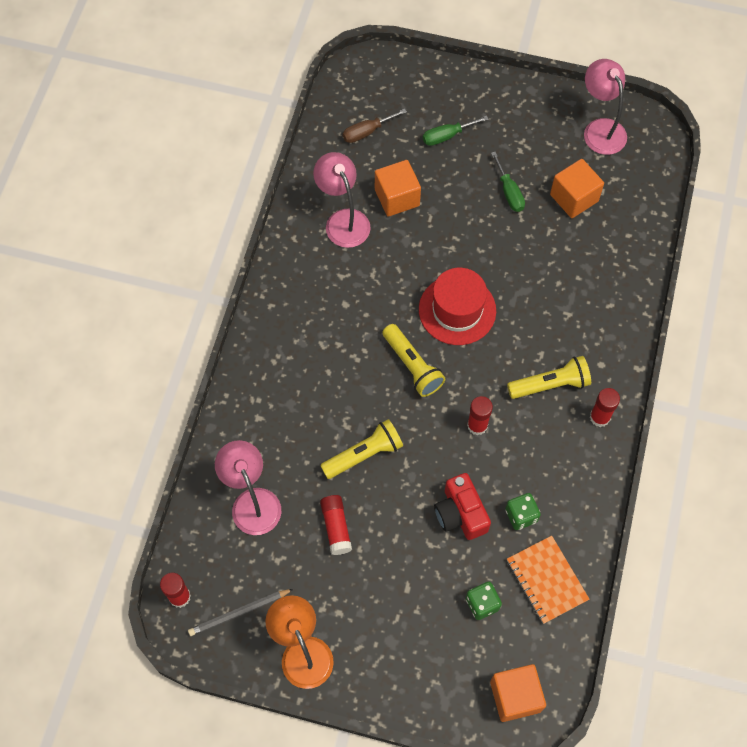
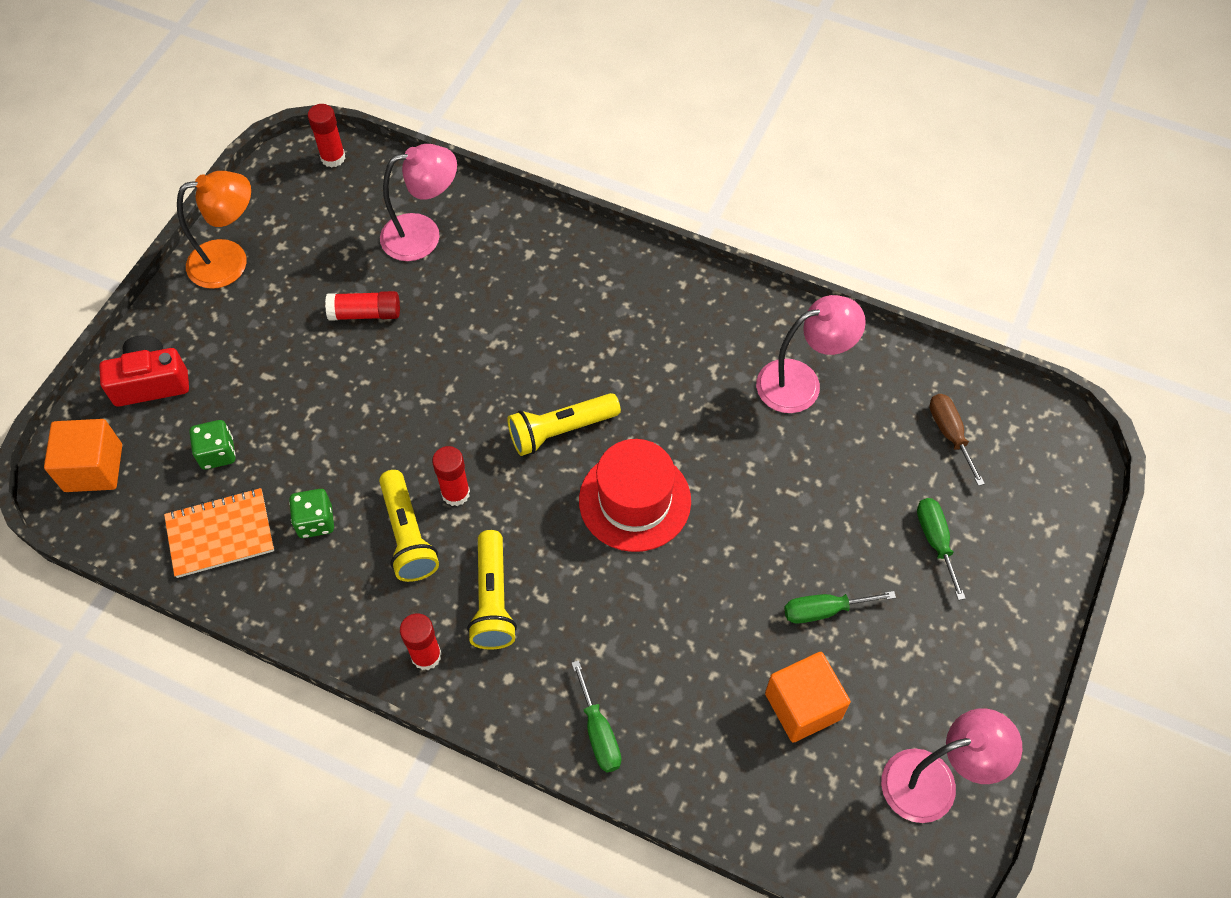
camera: 100 degrees right, 5 degrees down
(239, 613) = (295, 208): grey pencil -> none
(364, 454) = (450, 356): yellow flashlight -> yellow flashlight (407, 535)
(397, 197) = (831, 455): orange cube -> none
(460, 513) = (340, 450): red camera -> red camera (151, 382)
(621, 306) = (598, 732): none -> green screwdriver

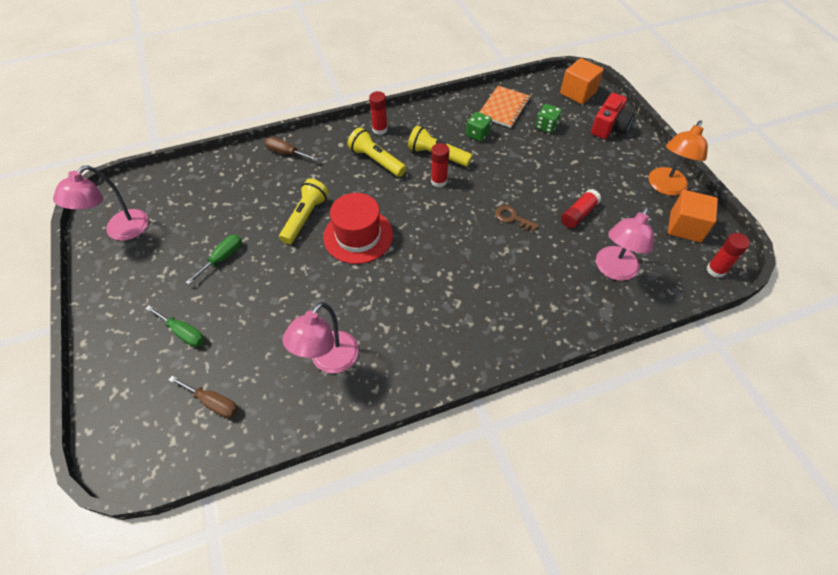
camera: 135 degrees right, 5 degrees down
(439, 370) = (512, 218): none -> brown key
(560, 430) = (426, 237): yellow flashlight -> yellow flashlight (305, 217)
(598, 732) = (286, 153): green screwdriver -> brown screwdriver
(803, 706) = (204, 217): orange cube -> orange cube (685, 227)

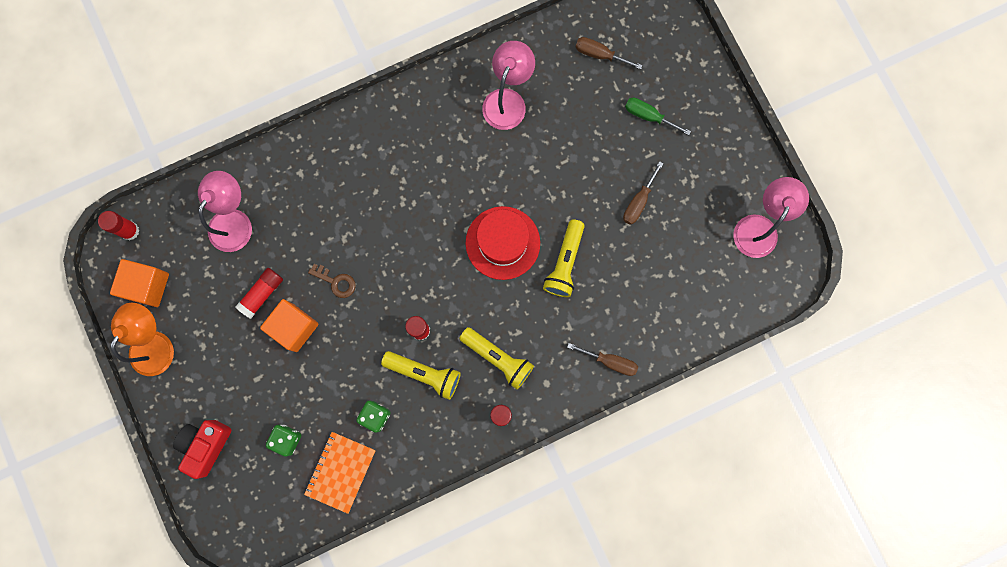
camera: 175 degrees right, 25 degrees up
(222, 258) = (638, 202): green screwdriver -> brown screwdriver
(578, 93) = (238, 514): orange cube -> orange cube (294, 327)

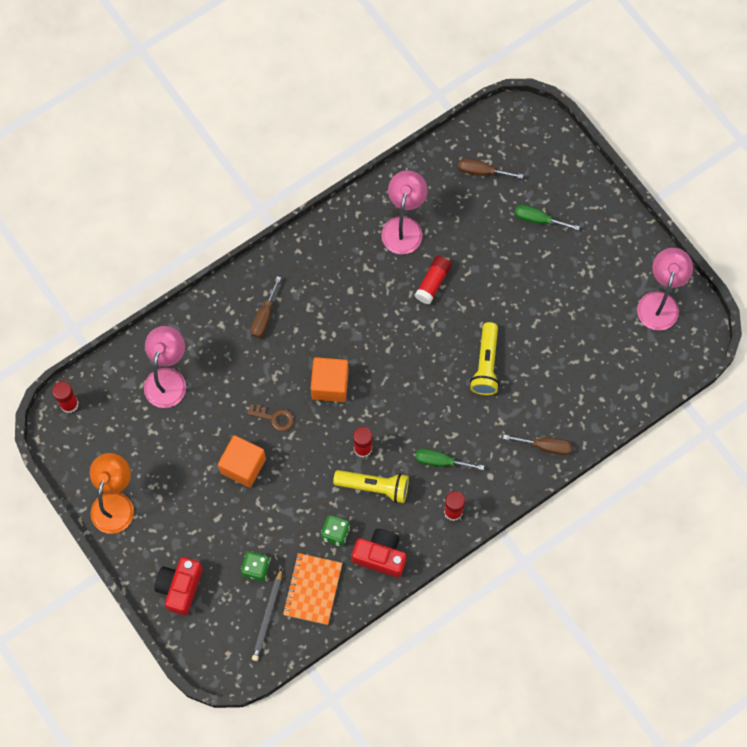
camera: 10 degrees left, 10 degrees down
(147, 286) = (96, 451): orange cube -> orange cube (330, 385)
(262, 294) = (206, 440): red glue stick -> red glue stick (433, 283)
(289, 492) = (268, 616): none -> grey pencil
(417, 448) = (380, 556): none -> red camera
(498, 358) = (440, 461): yellow flashlight -> green screwdriver
(502, 243) = (424, 356): red hat -> none
(638, 202) = (543, 298): brown screwdriver -> brown screwdriver (264, 316)

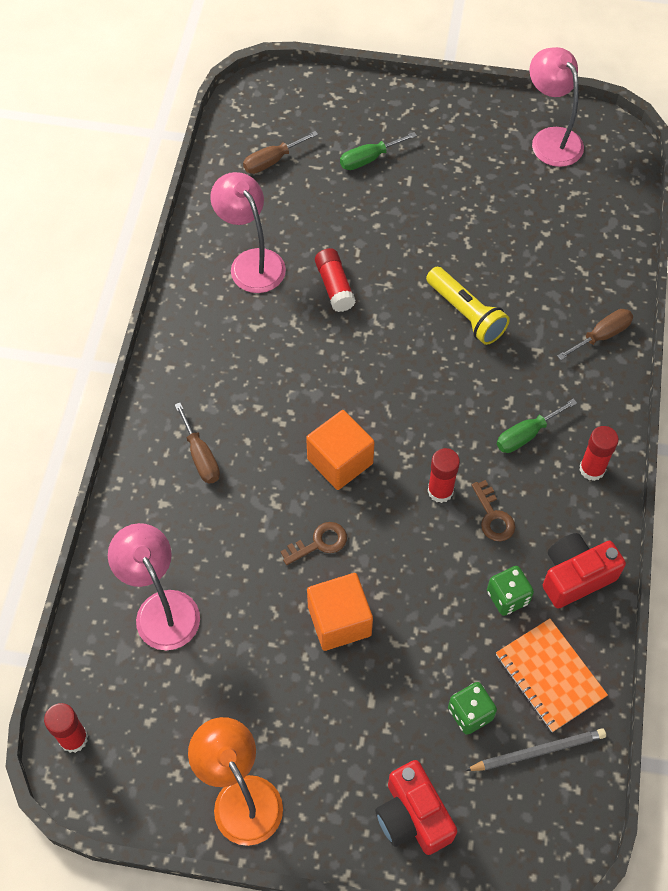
camera: 45 degrees left, 10 degrees down
(268, 616) = (538, 751): grey pencil -> grey pencil turned 75 degrees counterclockwise
(374, 487) = (493, 516): yellow flashlight -> brown key

